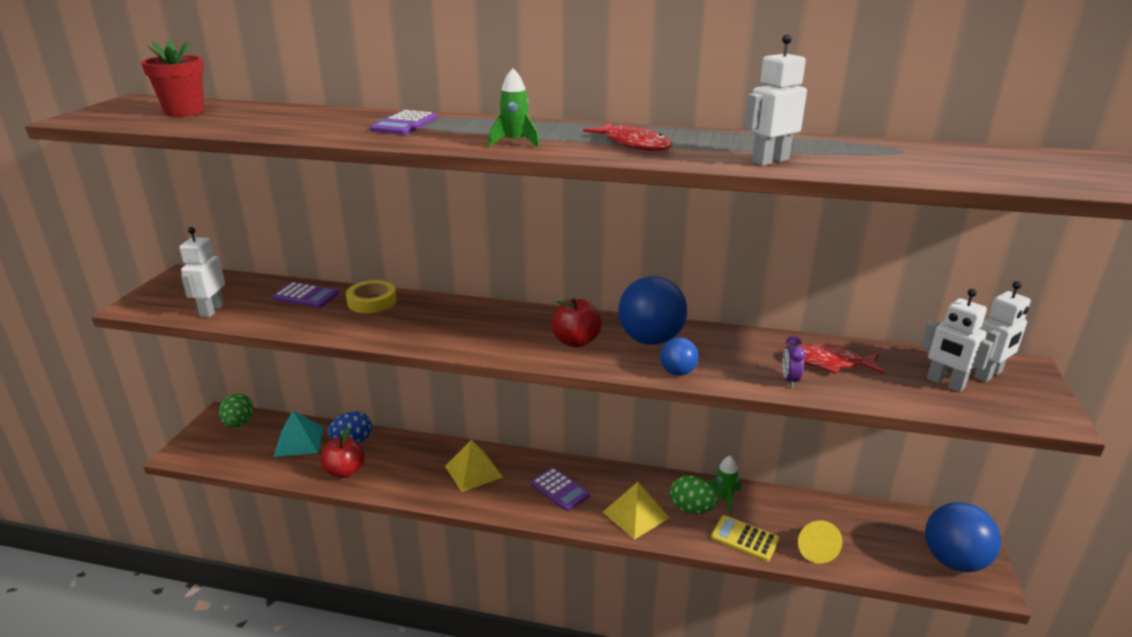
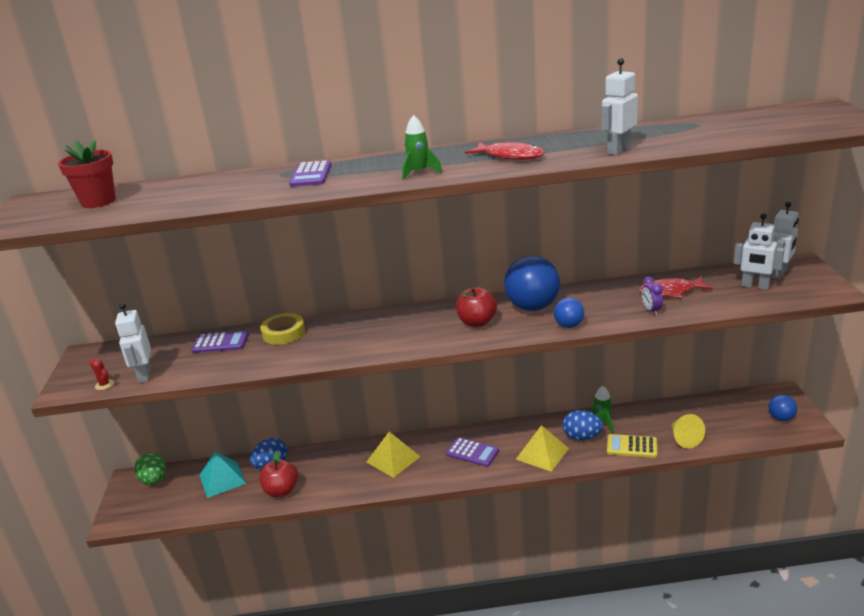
camera: 15 degrees left, 0 degrees up
(170, 310) = (104, 385): none -> red cactus
(691, 509) = (582, 437): green egg -> blue egg
(953, 560) = (781, 418): blue ball -> blue ball, size x0.52

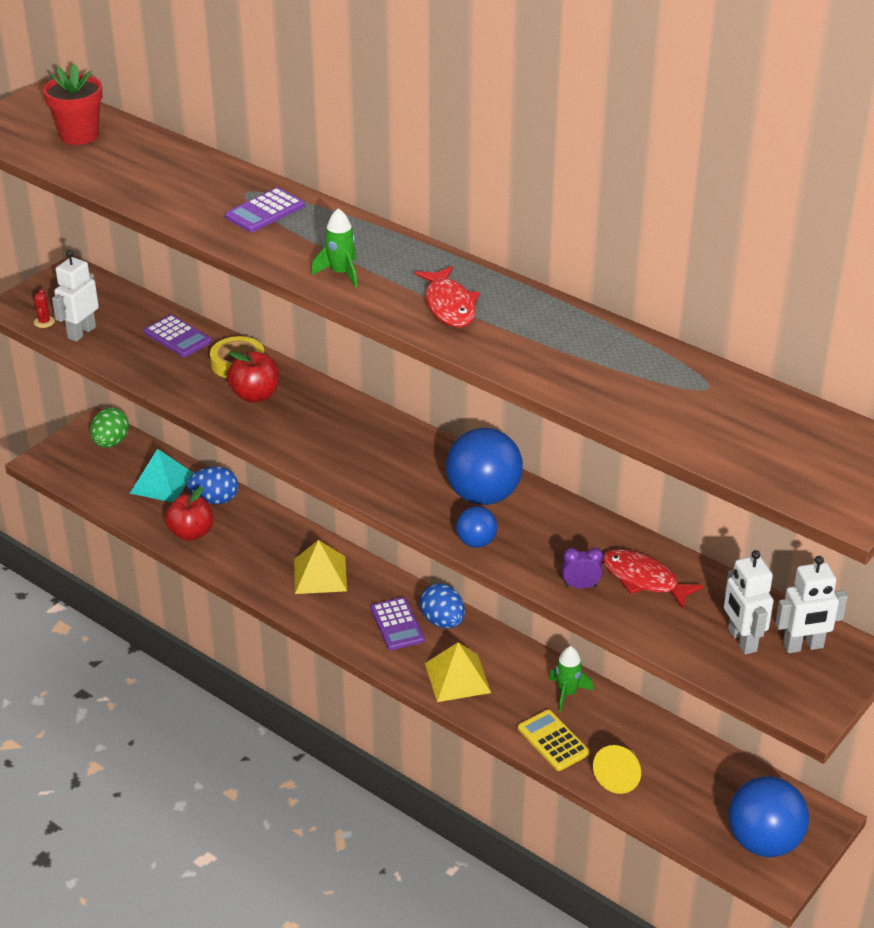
camera: 40 degrees right, 10 degrees up
(477, 322) = (405, 475): red apple -> red apple (255, 395)
(582, 437) = (522, 692): blue egg -> blue egg (442, 621)
(618, 150) = (548, 368): white robot -> none
(651, 311) = (580, 586): purple clock -> purple clock turned 60 degrees clockwise
(781, 418) = (763, 841): blue ball -> blue ball, size x1.91

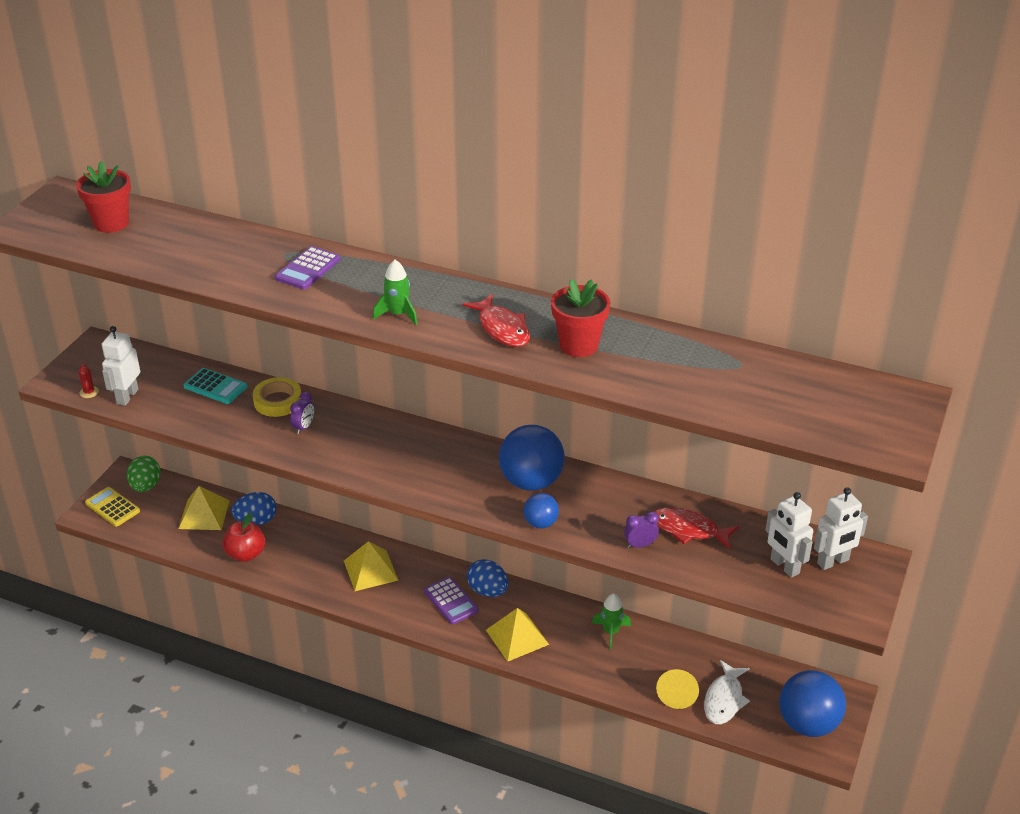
camera: 15 degrees left, 0 degrees up
(161, 483) = (204, 514): turquoise pyramid -> yellow pyramid
(177, 337) = (215, 387): purple calculator -> turquoise calculator
(255, 395) = (304, 427): red apple -> purple clock
(527, 337) = (579, 345): none -> red flower pot
(553, 741) = (614, 675): yellow calculator -> yellow calculator (112, 507)
(673, 794) = (724, 699): none -> white fish

